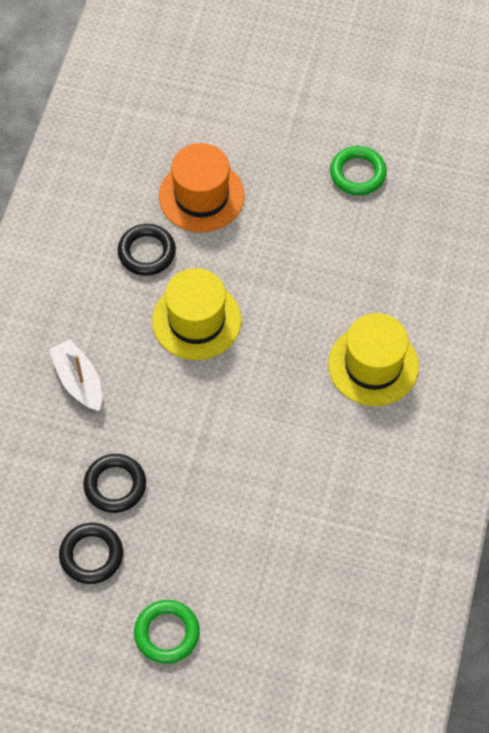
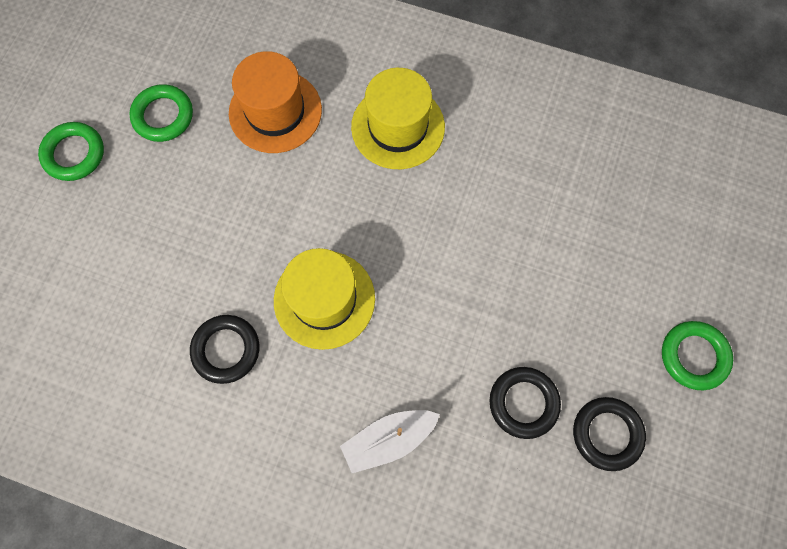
camera: 85 degrees left, 10 degrees up
(201, 196) = (160, 282): orange hat -> orange hat (275, 111)
(311, 114) = (74, 154): none -> green ring

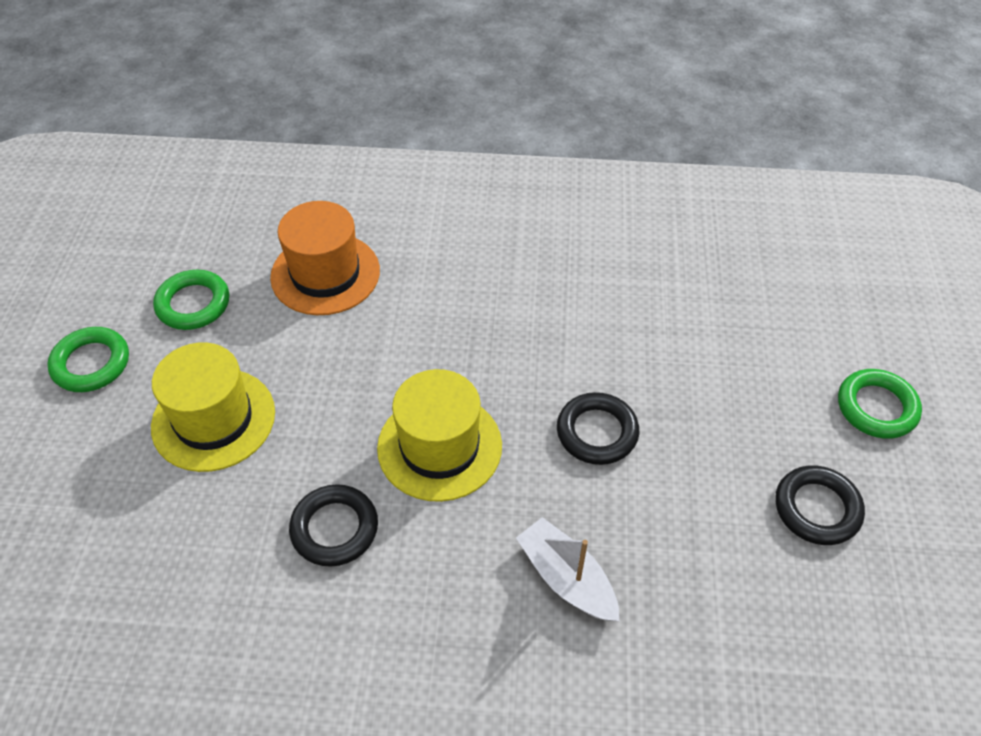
camera: 15 degrees left, 20 degrees down
(389, 439) = (567, 579): white boat -> white boat turned 90 degrees clockwise
(398, 127) = (469, 261): yellow hat -> yellow hat (213, 419)
(523, 403) = (710, 499): black ring -> black ring (597, 432)

